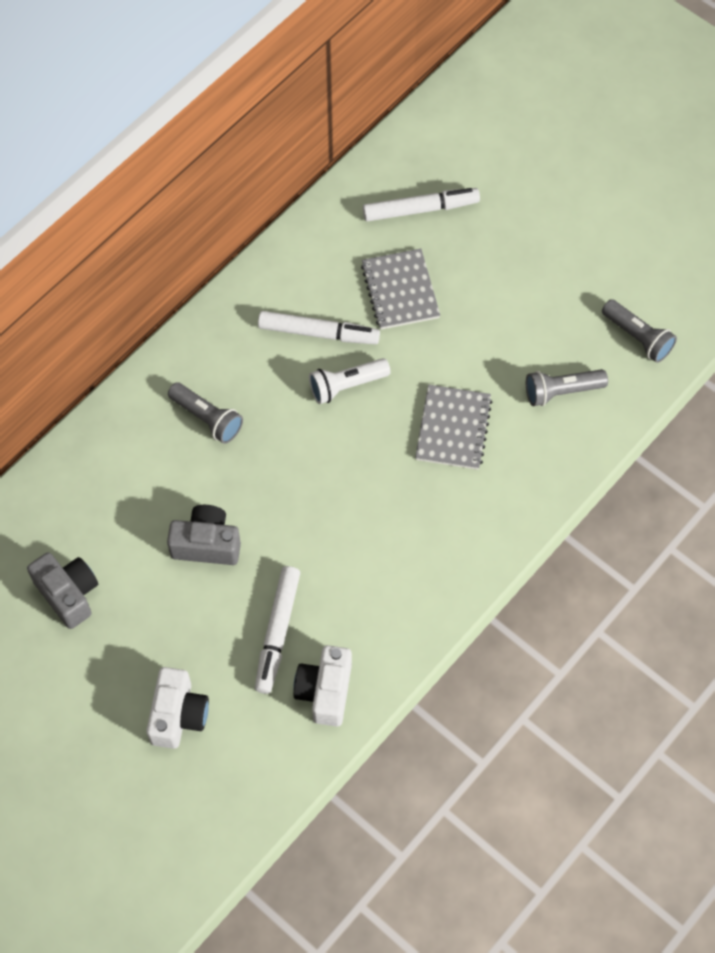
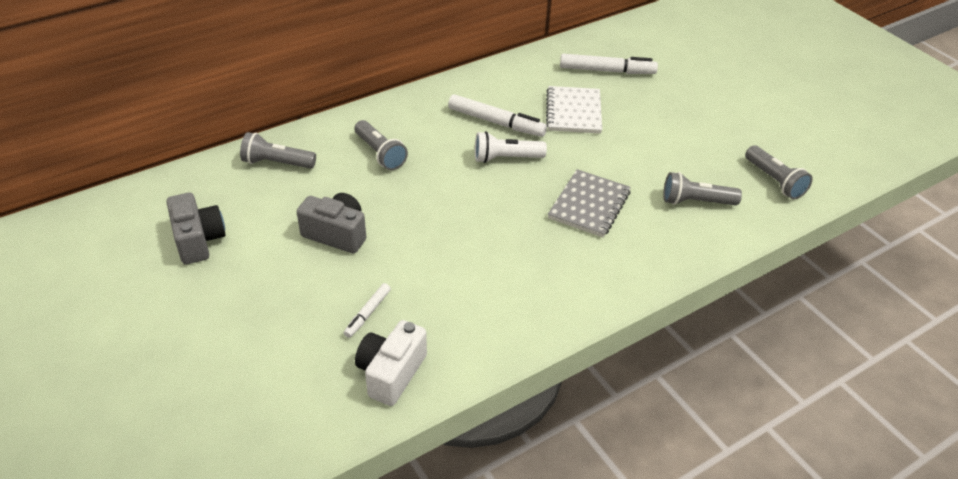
camera: 15 degrees right, 20 degrees down
(100, 465) = (277, 163): none -> grey flashlight
(178, 715) = (241, 356): white camera -> none
(277, 632) = (367, 313): white marker -> white marker, size x0.55
(400, 291) = (573, 112): grey notebook -> white notebook

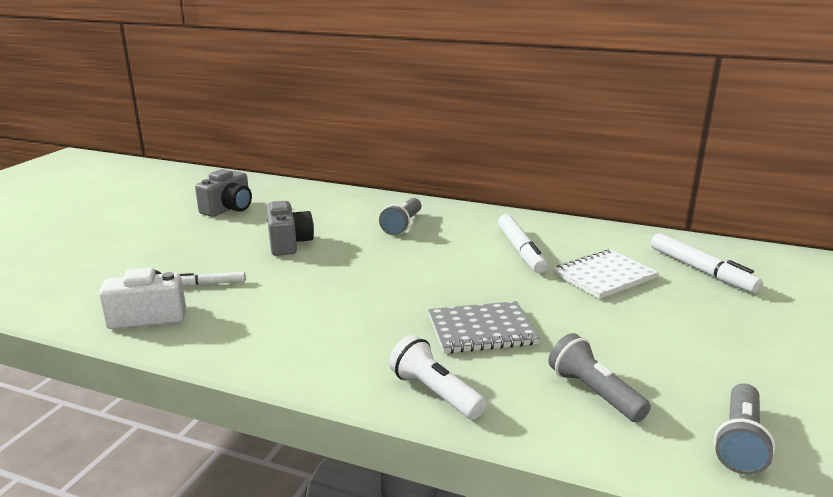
camera: 55 degrees right, 20 degrees down
(277, 163) = (338, 201): grey flashlight -> none
(506, 158) = (481, 270): white flashlight -> white flashlight (435, 393)

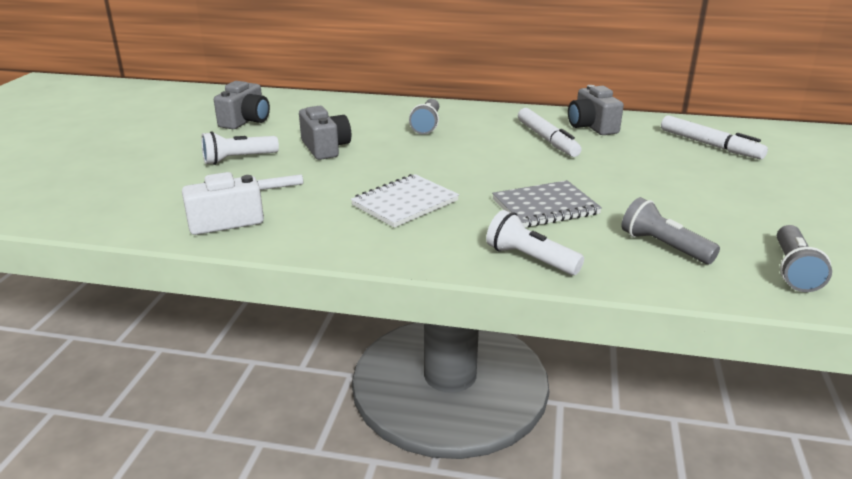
camera: 10 degrees left, 5 degrees up
(198, 249) = (238, 159): none -> white flashlight
(576, 239) = (591, 126): none -> grey camera
(604, 276) = (630, 155): white notebook -> white notebook (405, 203)

